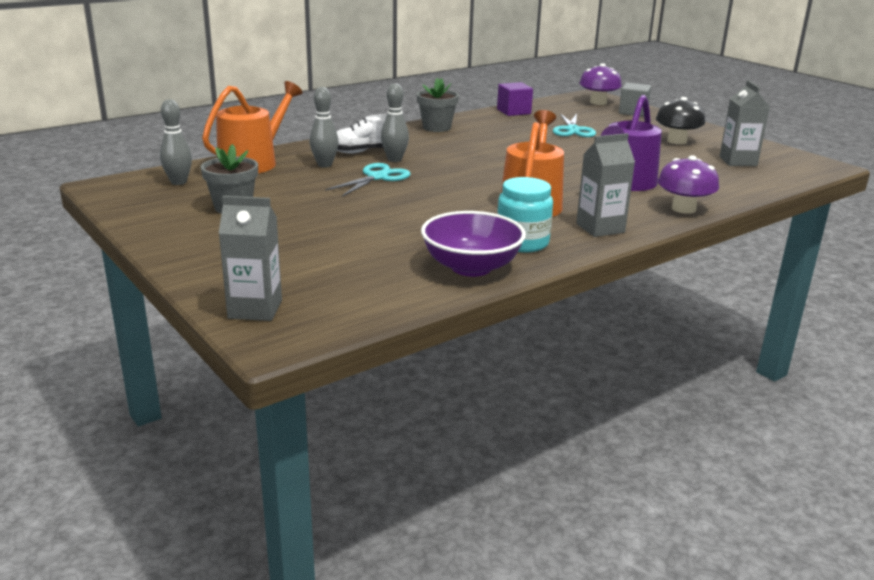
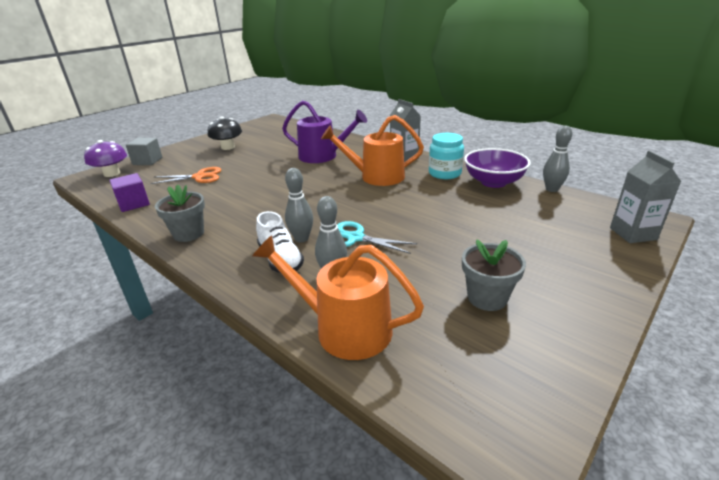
camera: 100 degrees left, 5 degrees up
(178, 182) = (448, 371): grey bowling pin -> grey bowling pin (551, 189)
(573, 130) = (200, 177): turquoise scissors -> orange scissors
(683, 209) = (359, 143): purple mushroom -> none
(738, 161) = (268, 134): grey carton -> none

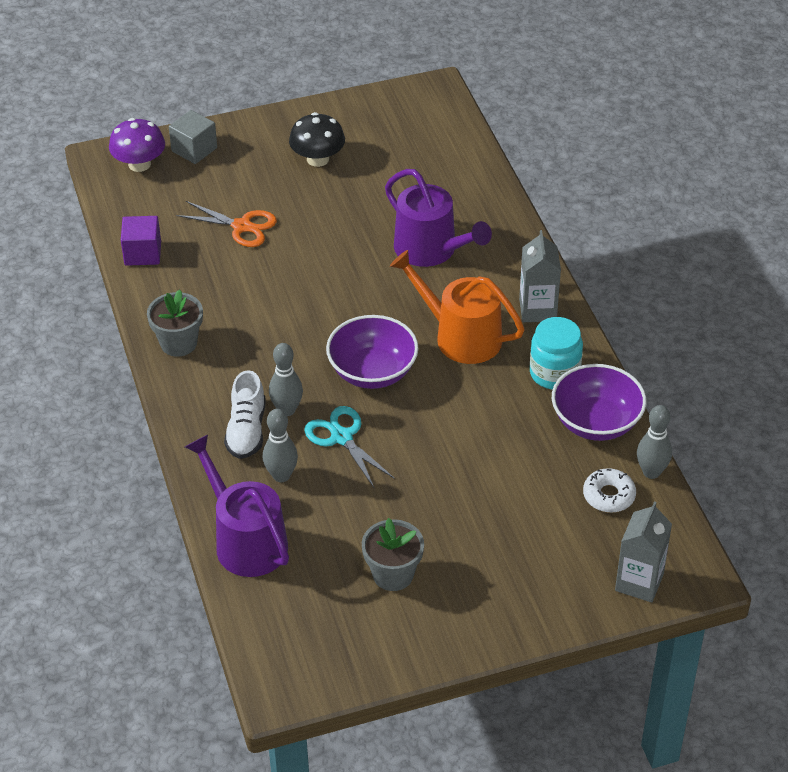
camera: 30 degrees right, 15 degrees up
(341, 204) = (372, 372): none -> purple bowl
(345, 328) = (246, 541): orange watering can -> purple watering can
(548, 205) = (609, 495): none -> white donut

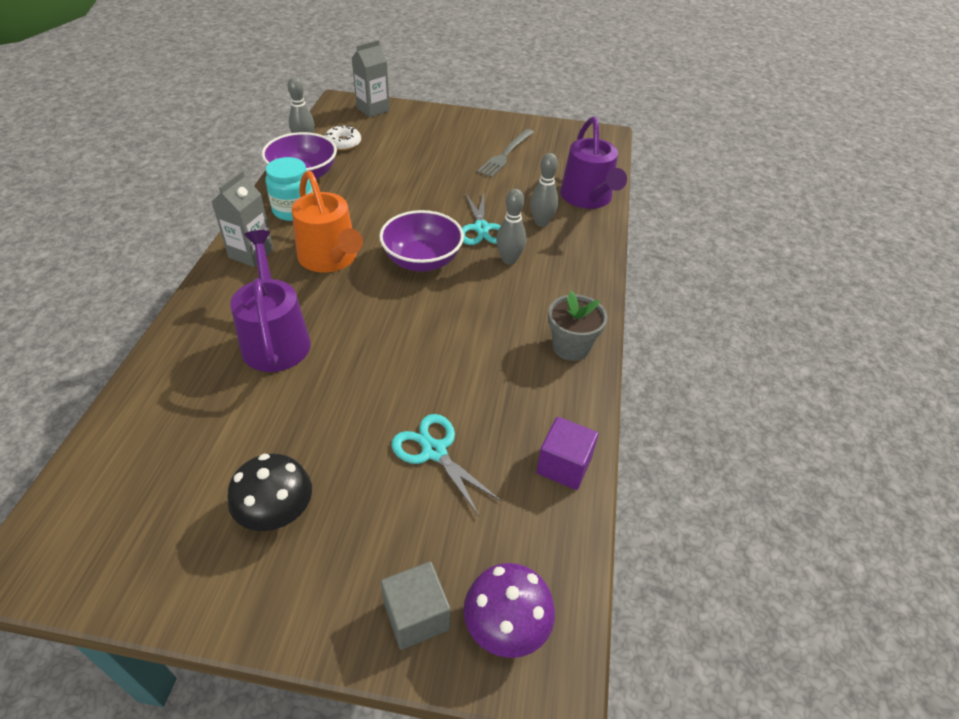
camera: 155 degrees left, 0 degrees up
(242, 226) = (434, 451): orange scissors -> turquoise scissors
(246, 430) = (549, 258): white shoe -> none
(393, 574) = (505, 154): grey flower pot -> grey fork

